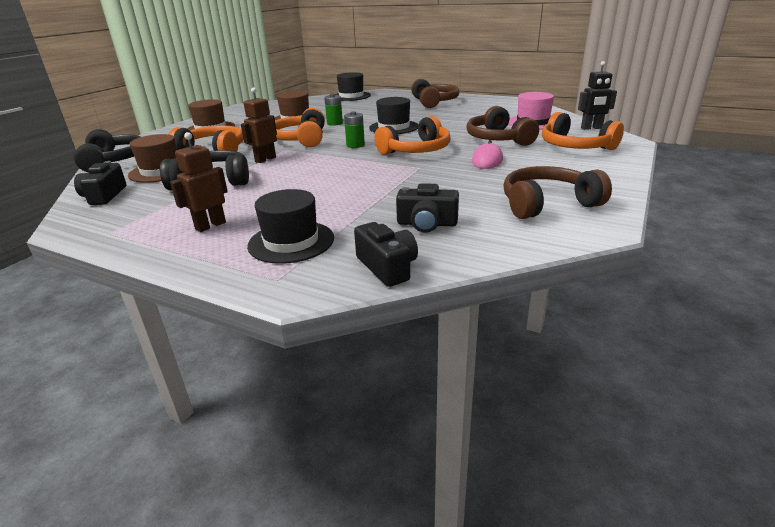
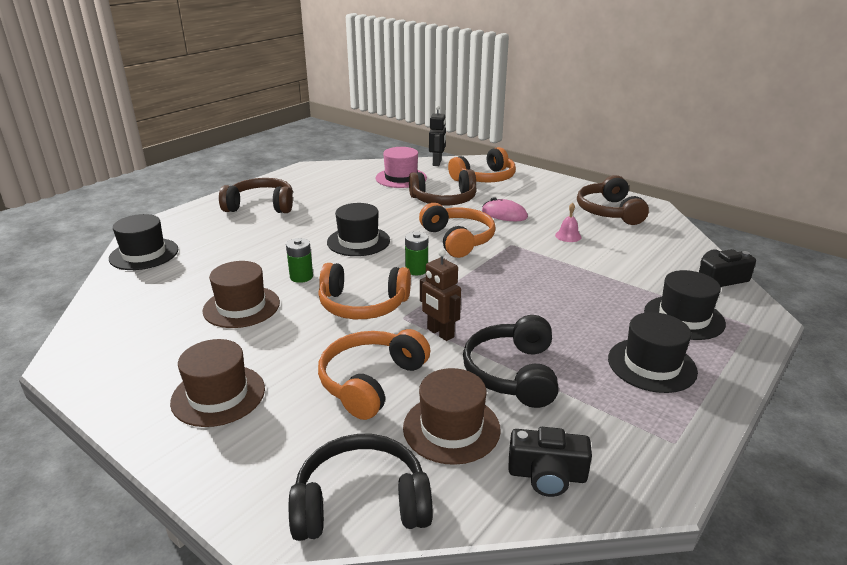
camera: 80 degrees left, 0 degrees up
(210, 225) = (651, 365): brown robot -> black hat
(427, 224) = (644, 257): black camera -> none
(456, 187) = (568, 236): none -> pink bell

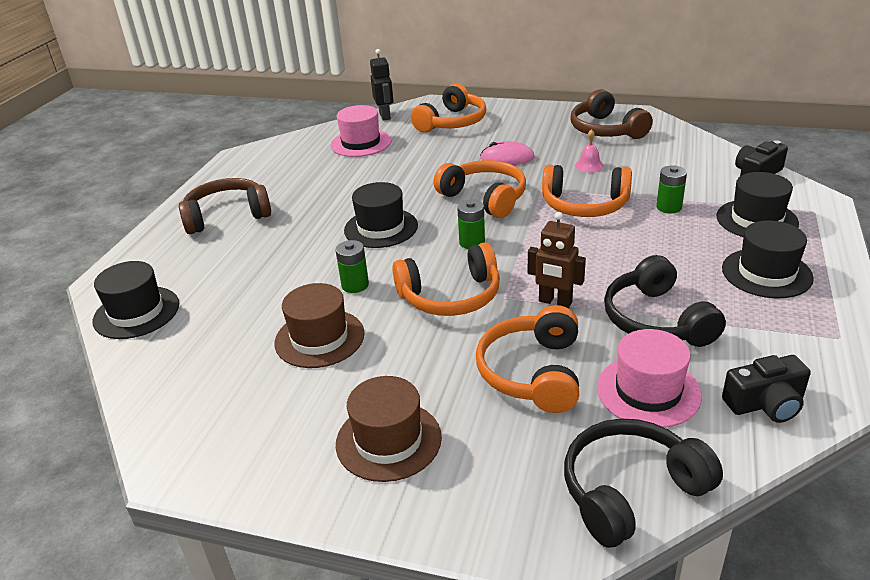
camera: 20 degrees left, 5 degrees up
(444, 200) = (430, 157): brown headphones -> none
(451, 428) = (648, 391): brown hat -> pink hat
(535, 265) = (584, 205): none -> orange headphones
(609, 286) = (669, 207): none -> green battery

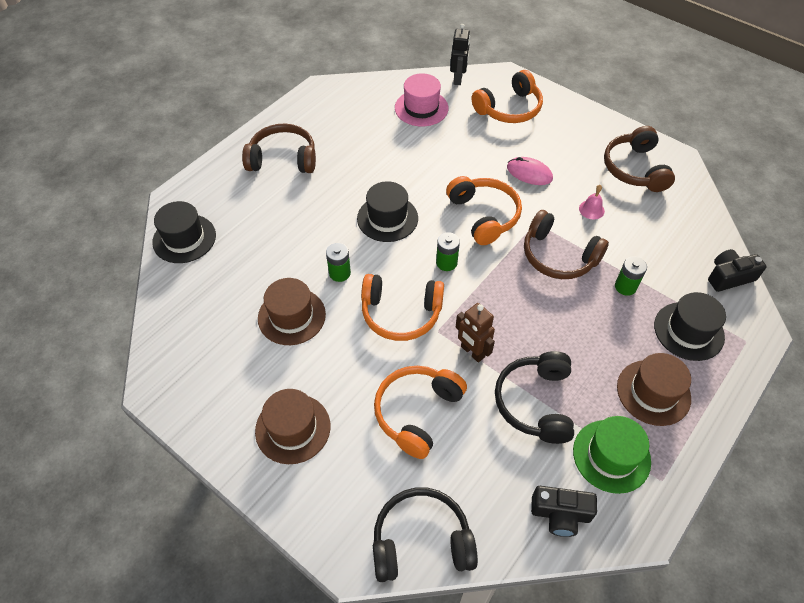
camera: 20 degrees right, 20 degrees up
(584, 205) = (558, 256): orange headphones -> brown headphones
(648, 391) = (486, 465): pink hat -> none
(766, 273) = (653, 392): black hat -> brown hat
(772, 335) = (611, 456): none -> green hat

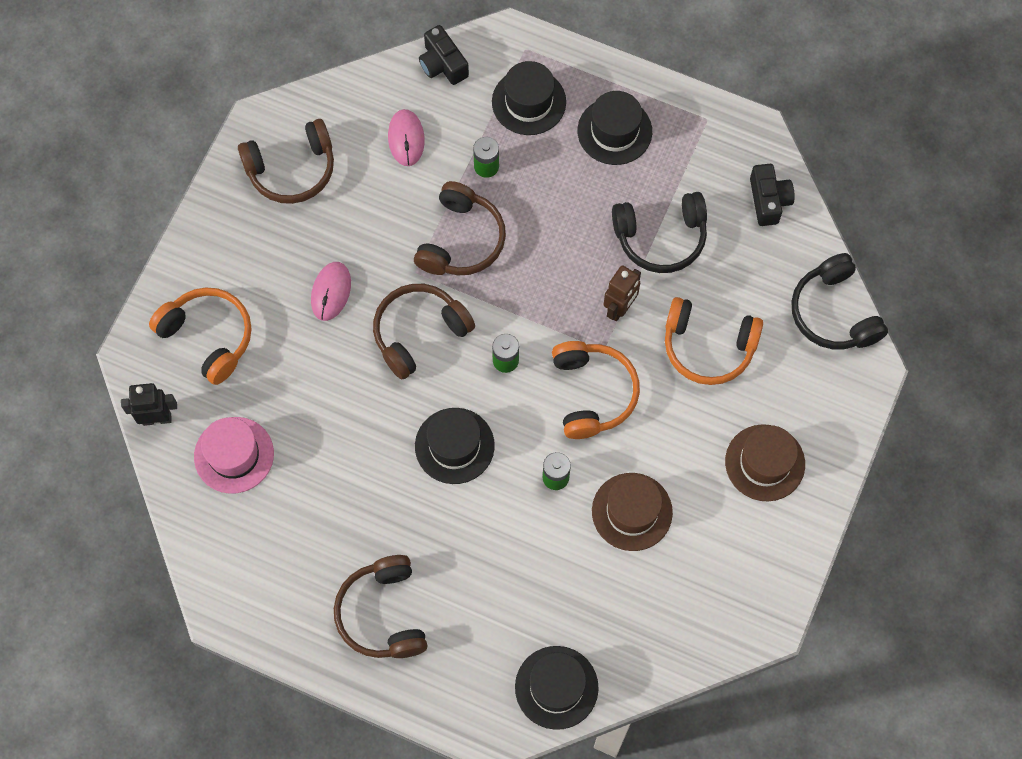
camera: 105 degrees left, 15 degrees up
(484, 215) = (419, 333): orange headphones -> brown headphones
(591, 209) = (376, 212): pink bell -> none
(611, 456) = (696, 163): green hat -> none
(653, 392) = (614, 131): brown hat -> black hat
(656, 239) = (406, 139): none -> pink mouse

